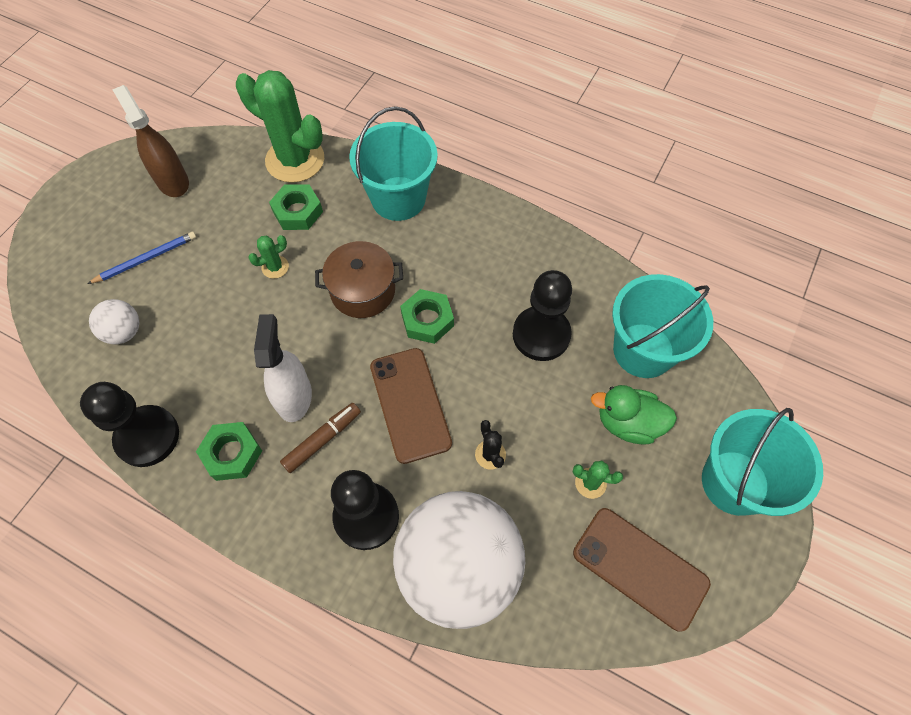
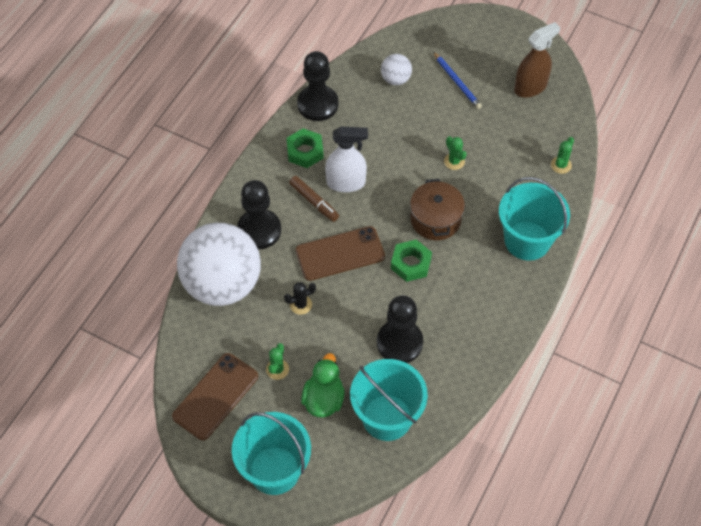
camera: 90 degrees right, 5 degrees down
(295, 160) = (561, 165): green cactus -> green cactus, size x0.42
(297, 211) = (508, 171): green nut -> none

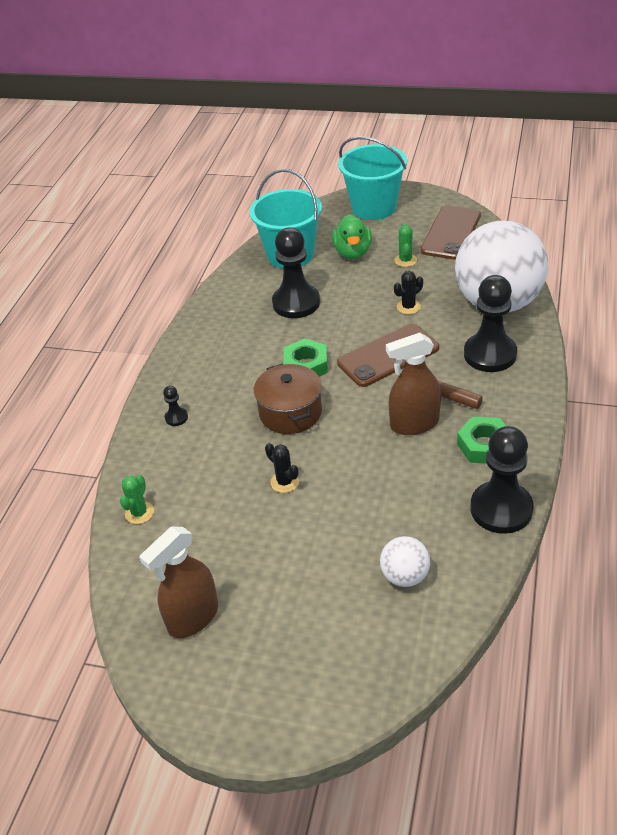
camera: 170 degrees right, 15 degrees down
(346, 183) = (414, 424): white spray bottle -> brown spray bottle
(454, 161) = (284, 482): green cactus -> black cactus
(457, 82) = (309, 596): blue pencil -> none
(527, 240) = (176, 417): turquoise bucket -> black pawn

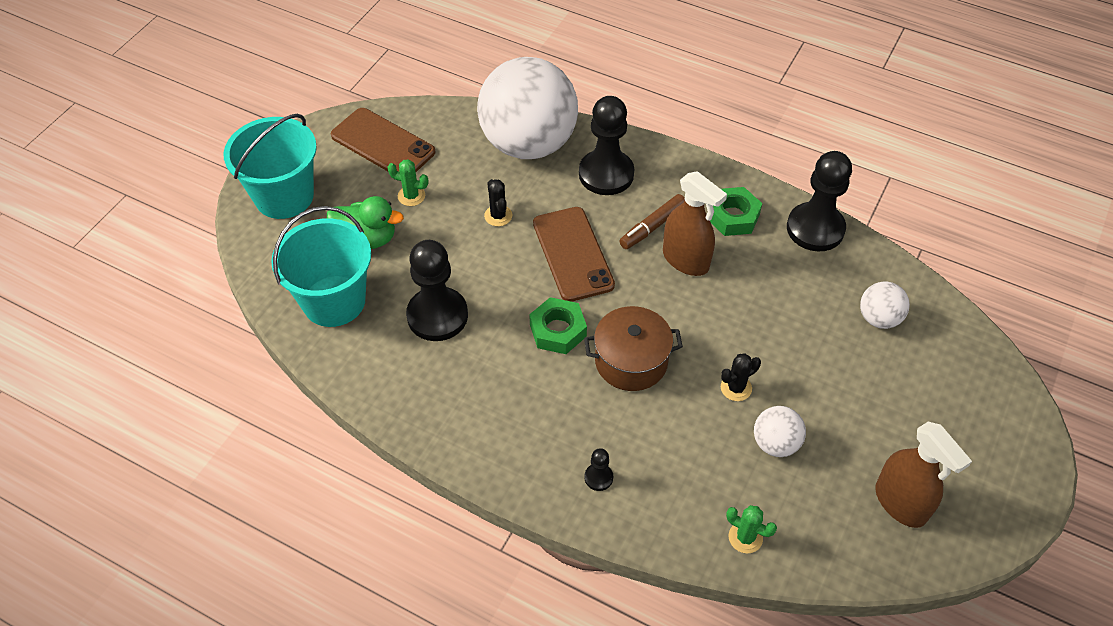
camera: 80 degrees left, 10 degrees up
(234, 518) = (775, 443): none -> white ball
(414, 424) = (686, 260): brown spray bottle -> brown spray bottle turned 45 degrees counterclockwise

